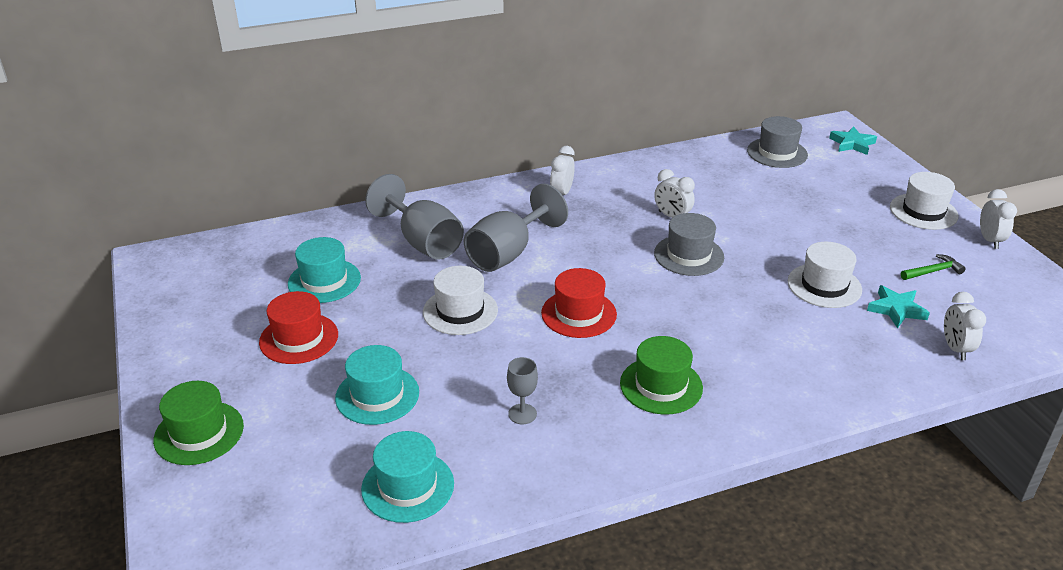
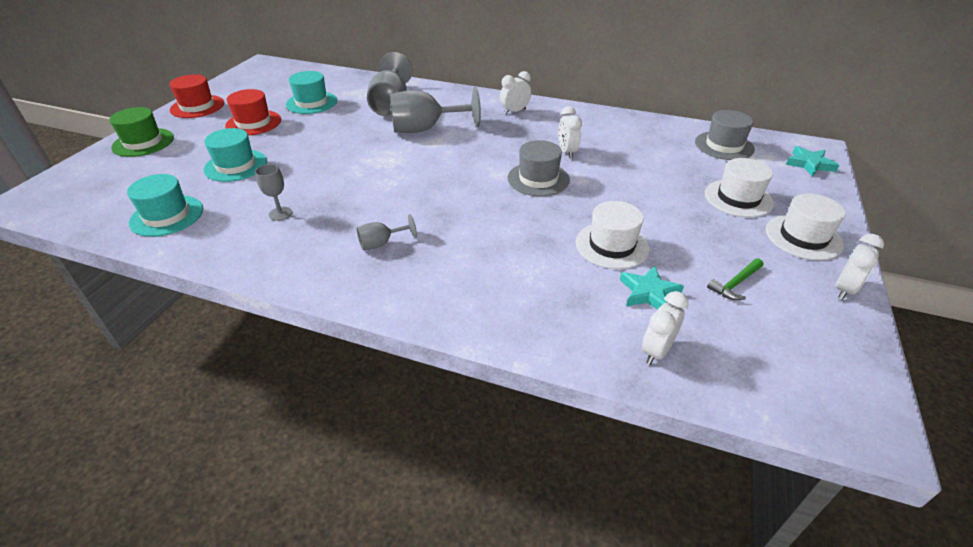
camera: 40 degrees right, 5 degrees up
(460, 311) = (347, 146): white hat -> white hat (738, 198)
(579, 314) = (407, 178): red hat -> red hat (197, 106)
(661, 385) = (381, 243): green hat -> grey goblet
(933, 271) = (735, 284): green hammer -> green hammer turned 120 degrees clockwise

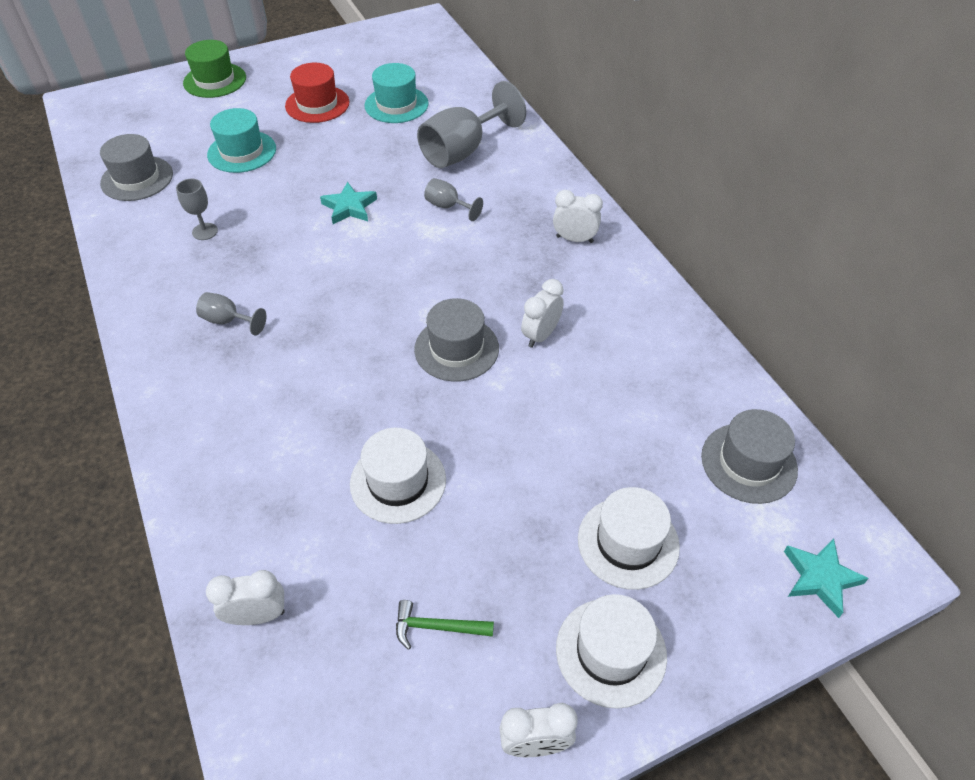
camera: 45 degrees right, 10 degrees up
(167, 216) = (137, 178): turquoise hat -> grey hat
(197, 106) = (301, 56): red hat -> none
(425, 129) = (448, 206): grey goblet -> grey goblet, size x0.48
(649, 293) = (345, 559): turquoise star -> turquoise star (349, 207)

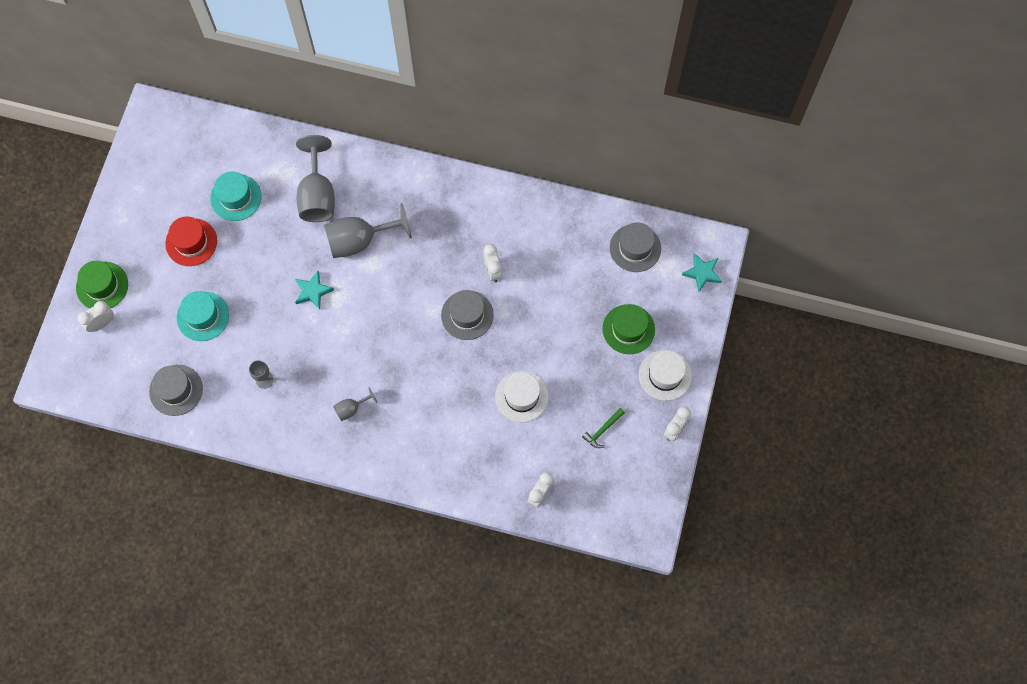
camera: 50 degrees left, 20 degrees up
(448, 206) = (359, 240): grey goblet -> grey goblet, size x2.07
(574, 239) = (443, 199): white clock -> white clock (102, 323)
(628, 542) = (628, 329): white hat -> green hat

